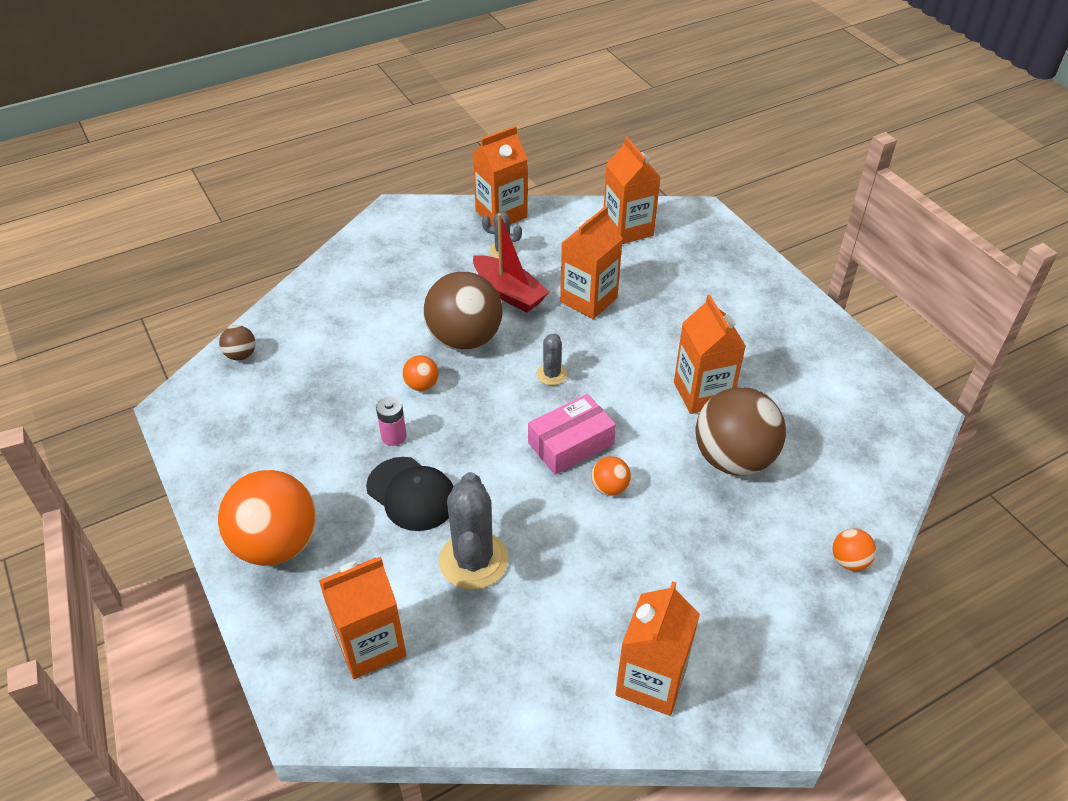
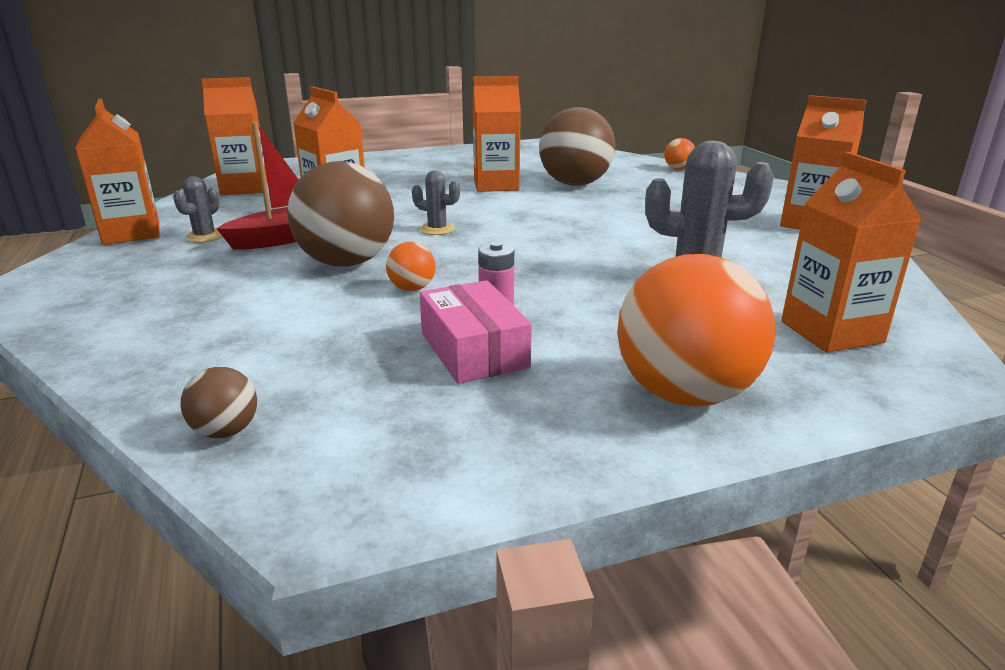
camera: 80 degrees left, 20 degrees down
(412, 494) = (597, 301): black cap -> none
(571, 444) = (540, 229): pink box -> pink box (474, 350)
(609, 488) = (601, 220): orange ball -> none

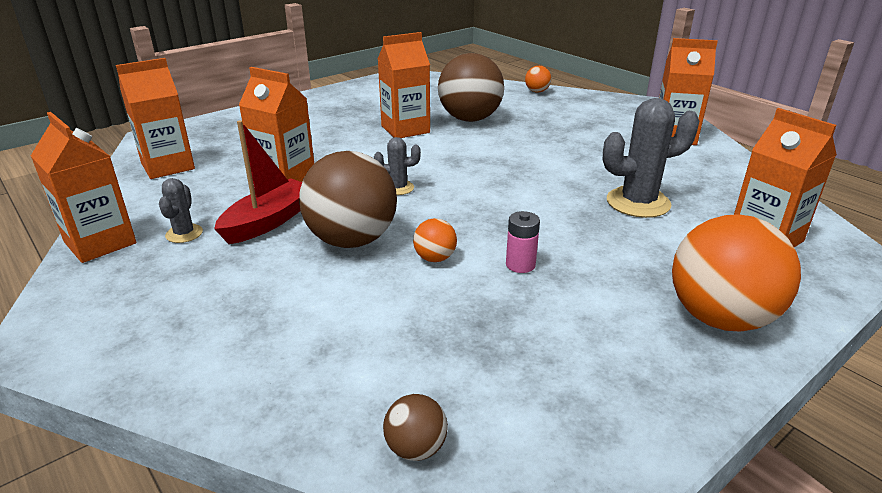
camera: 20 degrees left, 5 degrees up
(474, 350) = (540, 312): pink box -> none

